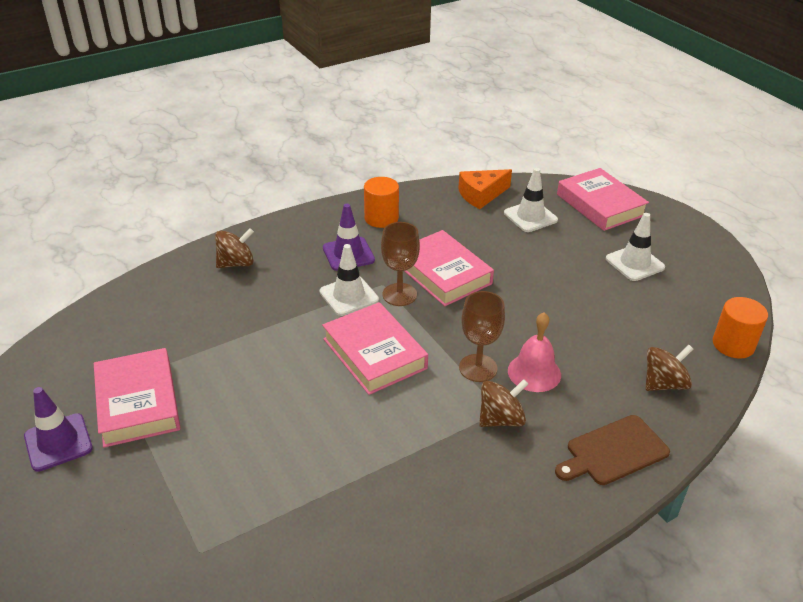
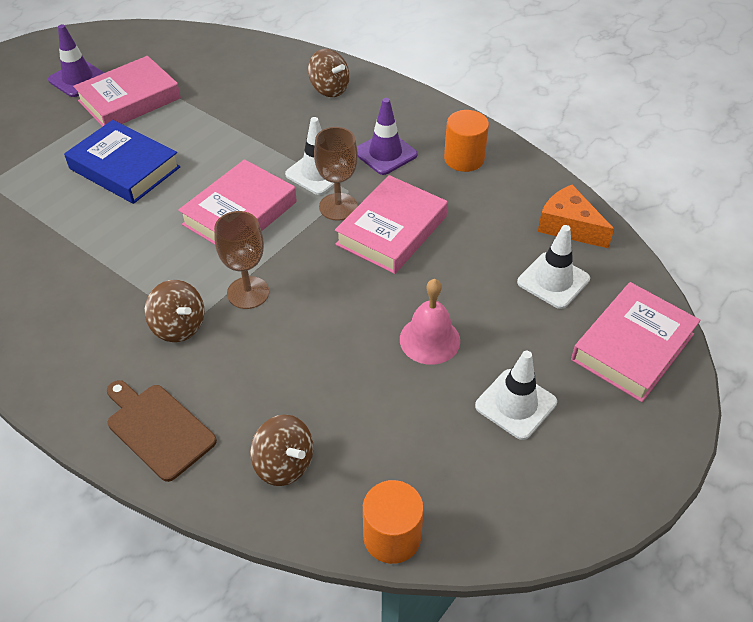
camera: 70 degrees right, 10 degrees up
(255, 424) = (124, 168): none -> blue book
(534, 372) = (258, 339): pink bell -> pink bell (429, 340)

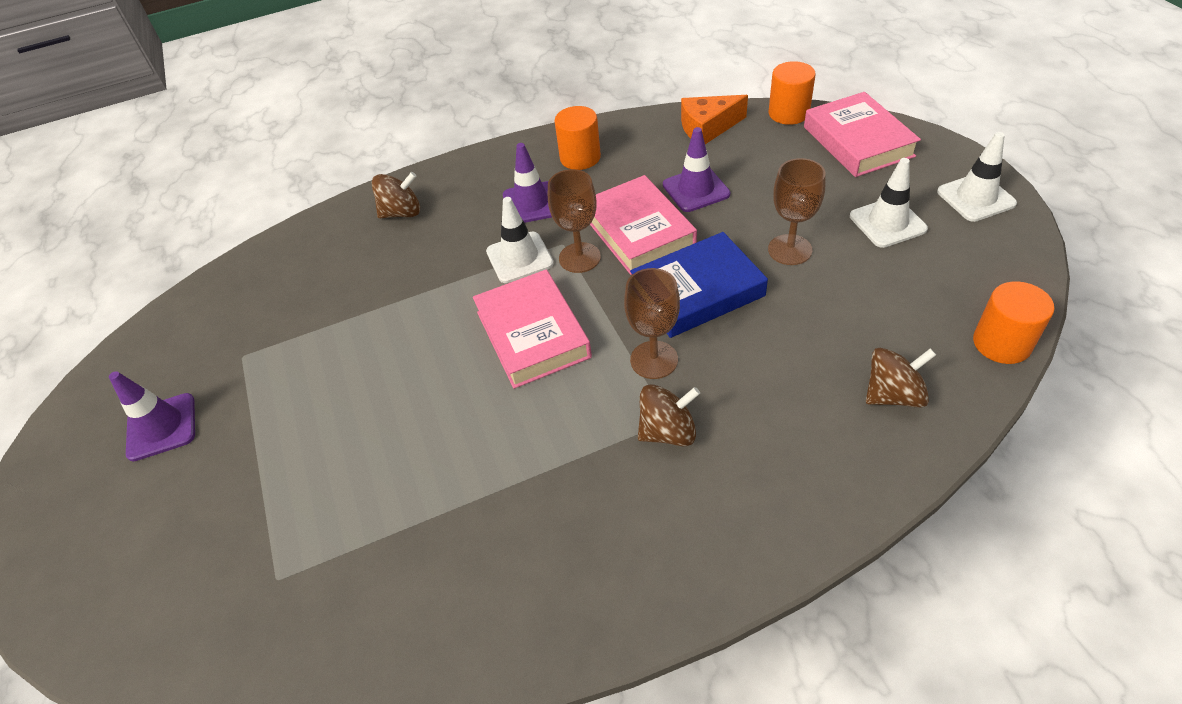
camera: 55 degrees left, 0 degrees up
(124, 168) = (376, 418): blue book -> blue book (697, 291)
(129, 100) = (255, 383): pink book -> none
(158, 429) = (805, 488): brown cutting board -> none
(429, 340) = (790, 250): pink bell -> brown goblet
(471, 248) = (696, 189): none -> purple traffic cone
(553, 280) = (763, 157): white traffic cone -> white traffic cone (975, 198)
(639, 278) = (788, 113): none -> orange cylinder

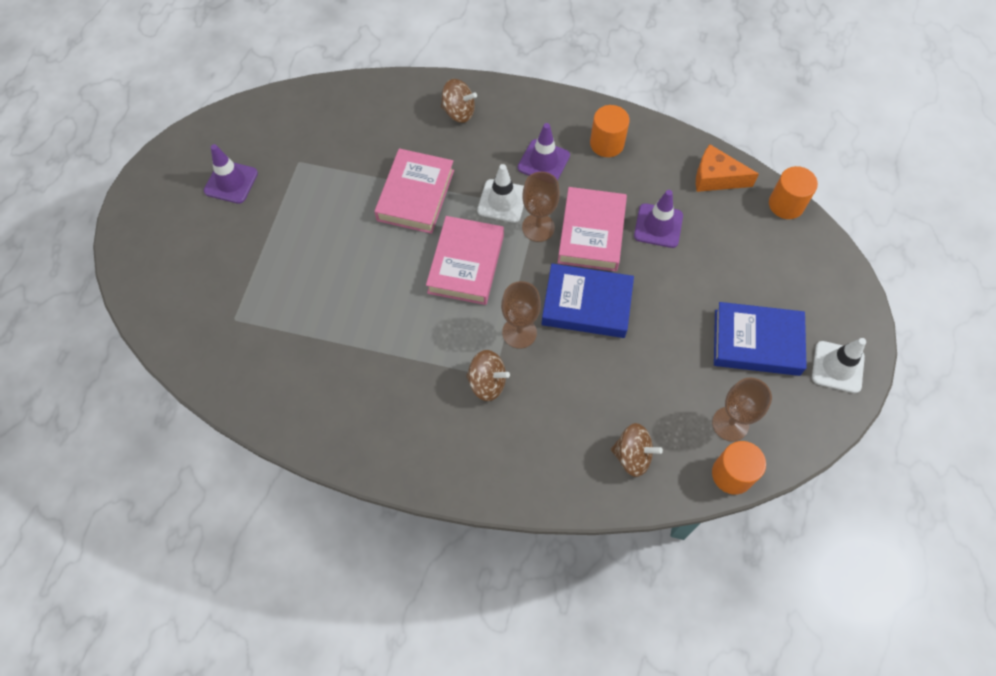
camera: 30 degrees right, 15 degrees up
(790, 250) = (672, 316): brown goblet -> brown goblet (730, 424)
(857, 141) = (808, 264): pink book -> pink book (415, 195)
(887, 223) = (756, 342): white traffic cone -> blue book

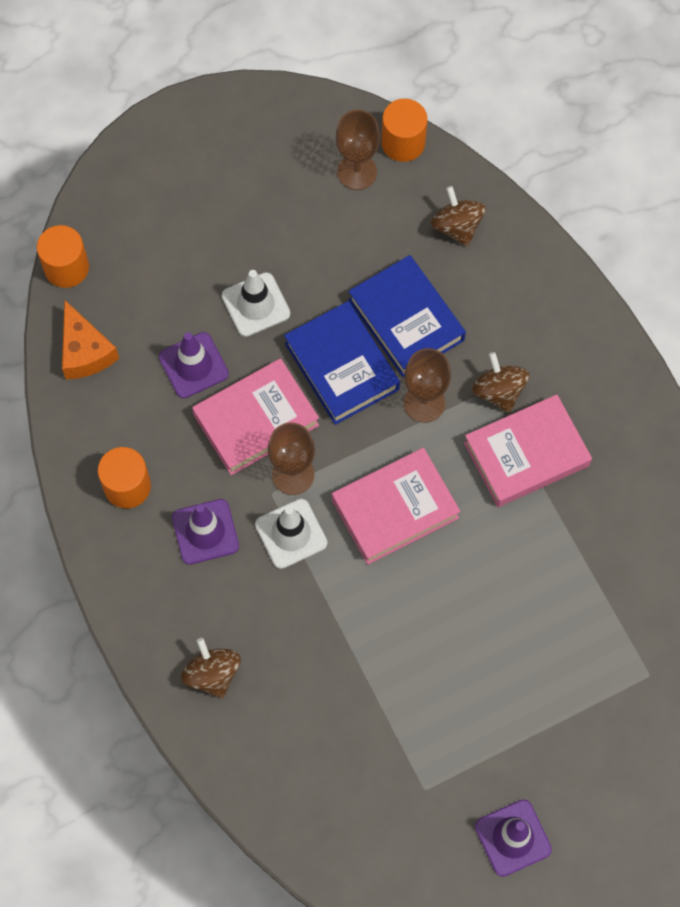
camera: 130 degrees left, 5 degrees up
(415, 195) = (359, 626): pink book -> pink book (526, 454)
(756, 342) = (254, 200): blue book -> blue book (406, 320)
(837, 367) = (223, 123): white traffic cone -> white traffic cone (256, 305)

